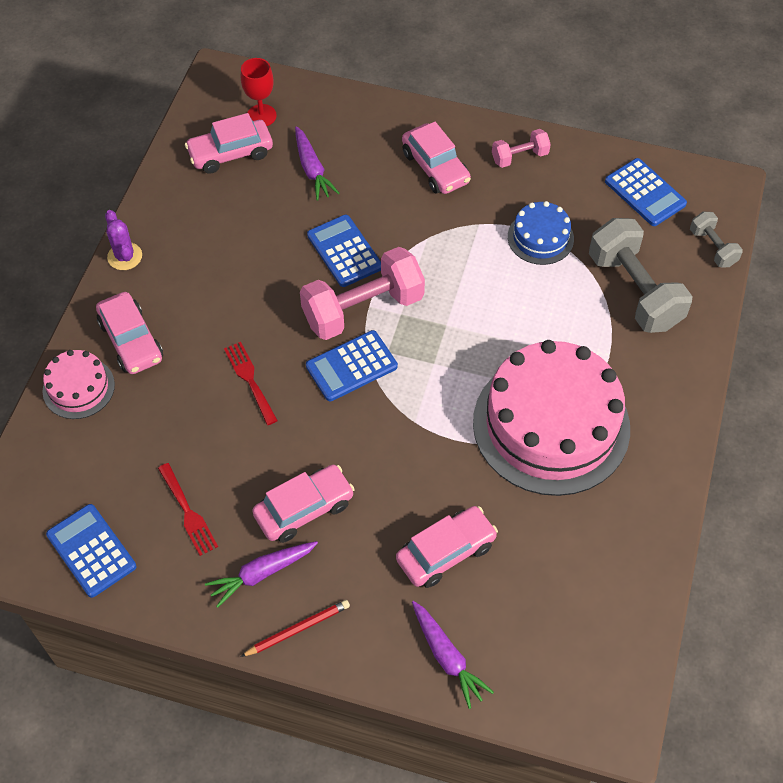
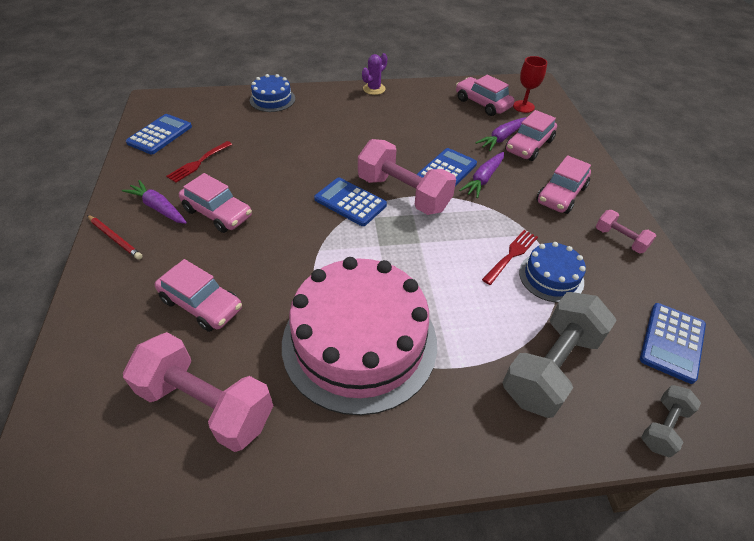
camera: 65 degrees right, 10 degrees down
(78, 388) = (272, 99): pink cake -> blue cake
(131, 341) = (315, 107): pink car -> pink car (529, 146)
(250, 380) = (312, 159): red fork -> red fork (511, 255)
(447, 657) = (99, 334): purple carrot -> purple carrot (483, 179)
(571, 569) = (207, 404): none -> pink dumbbell

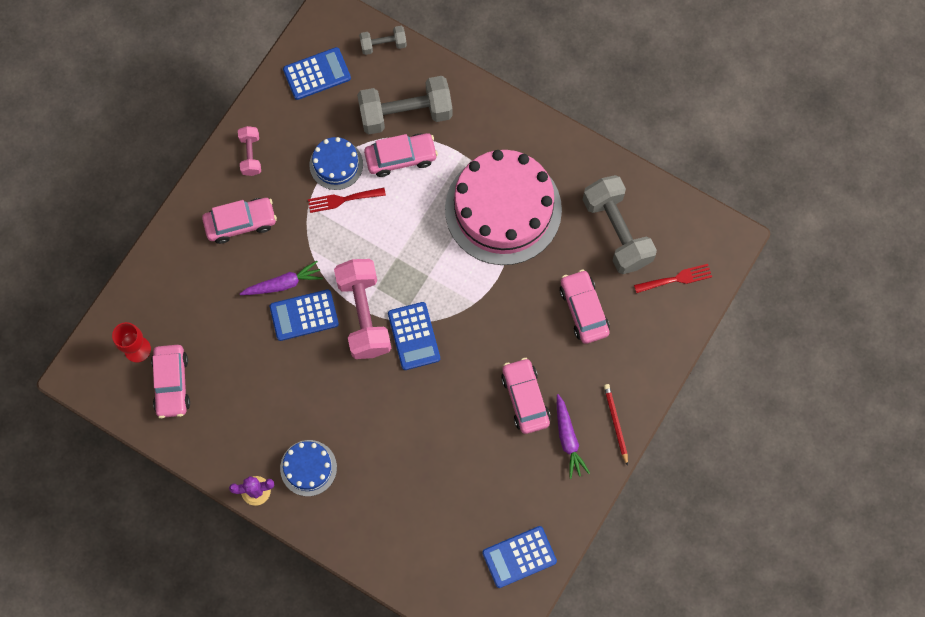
camera: 140 degrees left, 25 degrees up
(198, 163) = (506, 481): red fork -> red fork (676, 279)
(207, 404) = (616, 231): pink dumbbell -> grey dumbbell
(272, 99) = (374, 546): blue cake -> blue cake (308, 468)
(502, 138) = (211, 320): purple carrot -> none
(529, 146) = (199, 293): pink car -> pink car (401, 157)

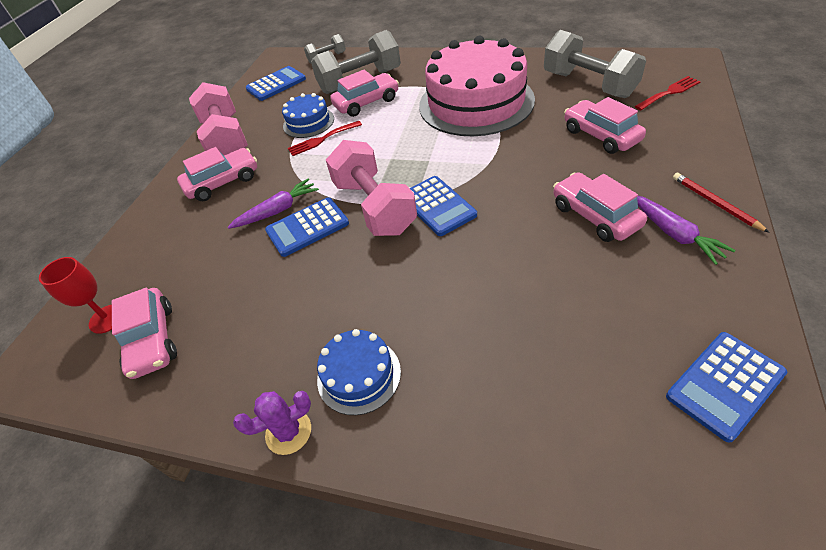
camera: 10 degrees left, 25 degrees down
(251, 155) = (226, 139): pink dumbbell -> pink dumbbell, size x1.97

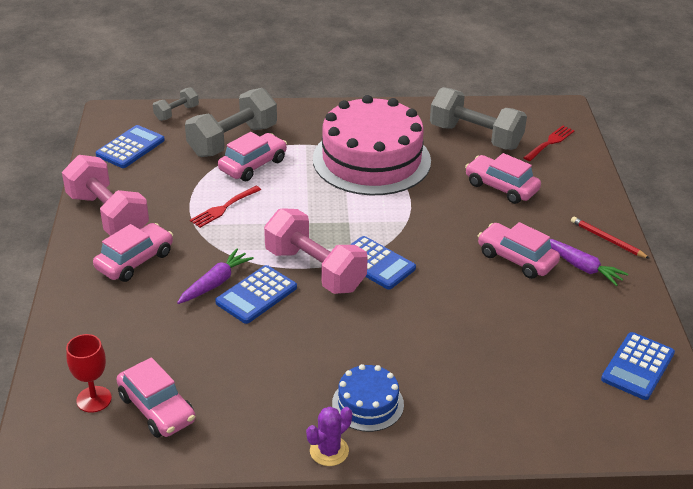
camera: 25 degrees left, 10 degrees down
(308, 122) = (197, 190): blue cake -> none

